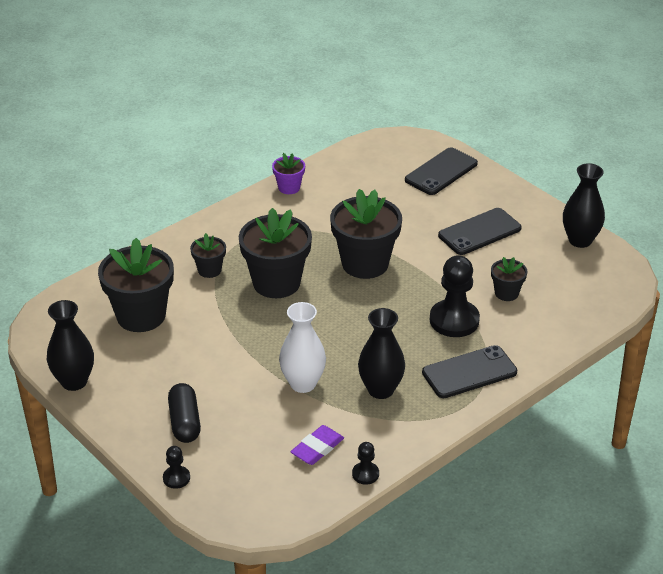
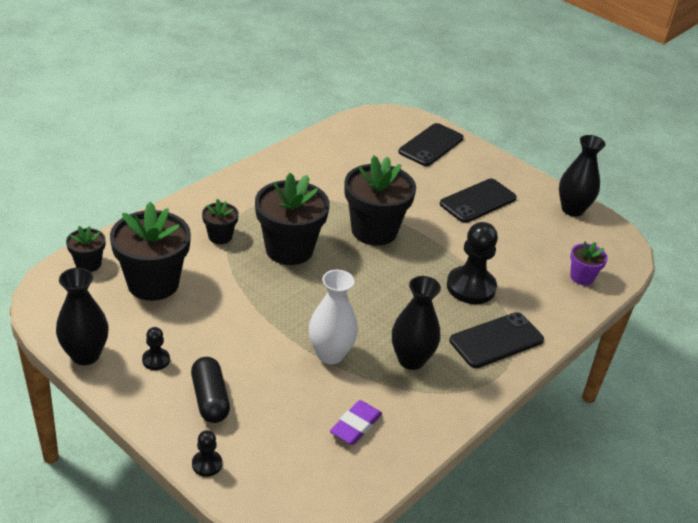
camera: 10 degrees left, 0 degrees up
(289, 187) = (289, 157): purple flower pot -> purple flower pot (582, 277)
(365, 474) = (411, 454): black pawn -> black pawn (156, 360)
(506, 293) = (515, 260): black flower pot -> black flower pot (88, 264)

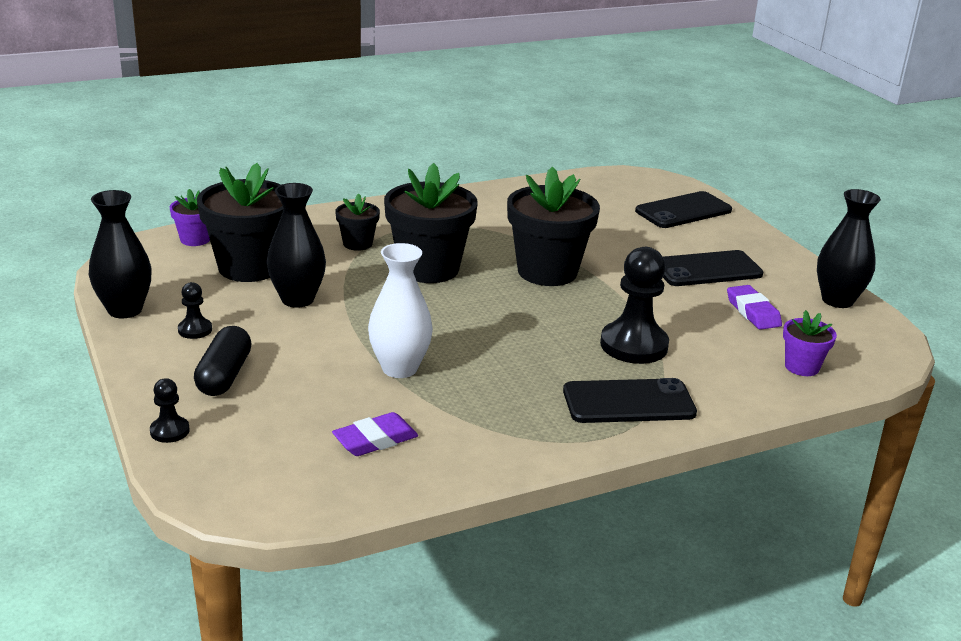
camera: 25 degrees right, 10 degrees down
(88, 264) = (195, 239): black flower pot -> purple flower pot
(411, 360) = (498, 395): black vase -> black vase (297, 299)
(527, 234) = (753, 312): none -> purple eraser

